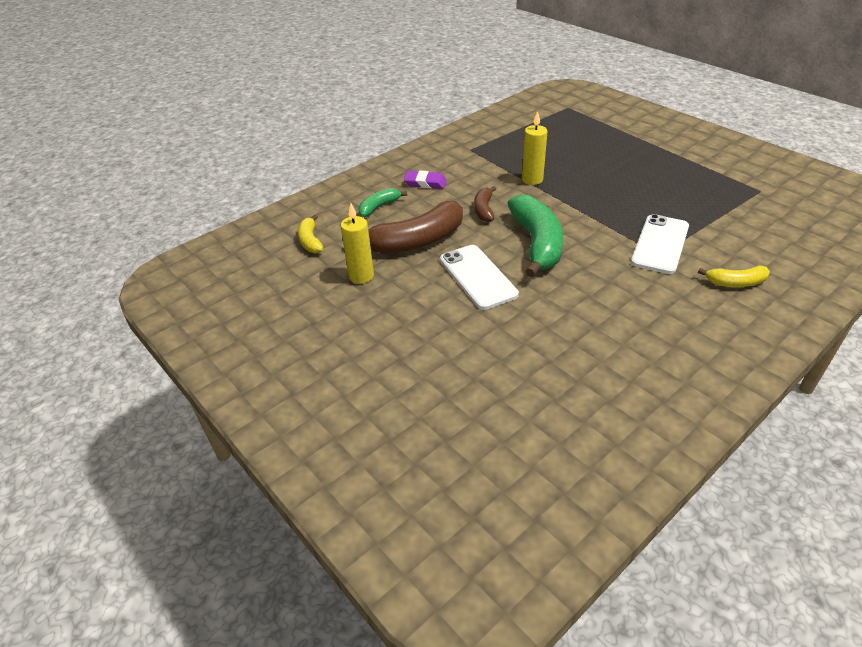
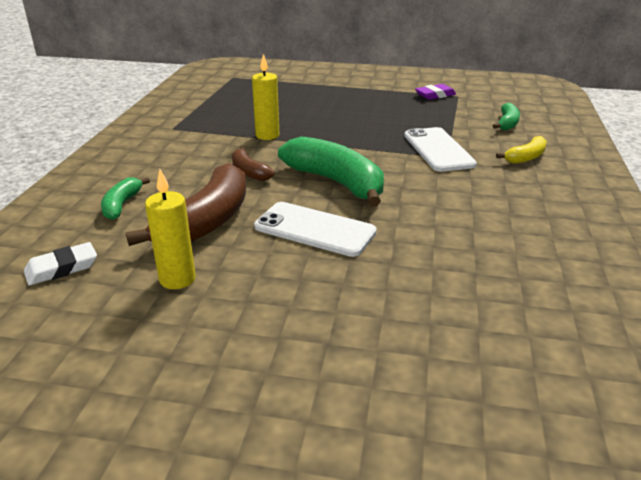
camera: 40 degrees left, 10 degrees down
(310, 241) = (62, 268): yellow banana -> white eraser
(425, 183) = (154, 168): purple eraser -> purple eraser (435, 95)
(769, 240) = (507, 123): none -> green banana

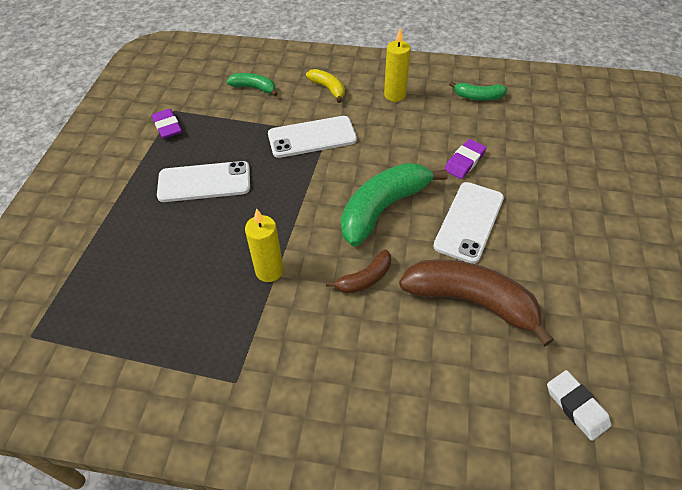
camera: 90 degrees left, 20 degrees up
(121, 205) = (452, 387): green banana -> green banana (478, 97)
(177, 279) = (564, 307): yellow candle -> yellow candle (394, 95)
(368, 110) = (204, 182): none -> white phone
(417, 235) = (464, 161): none -> purple eraser

